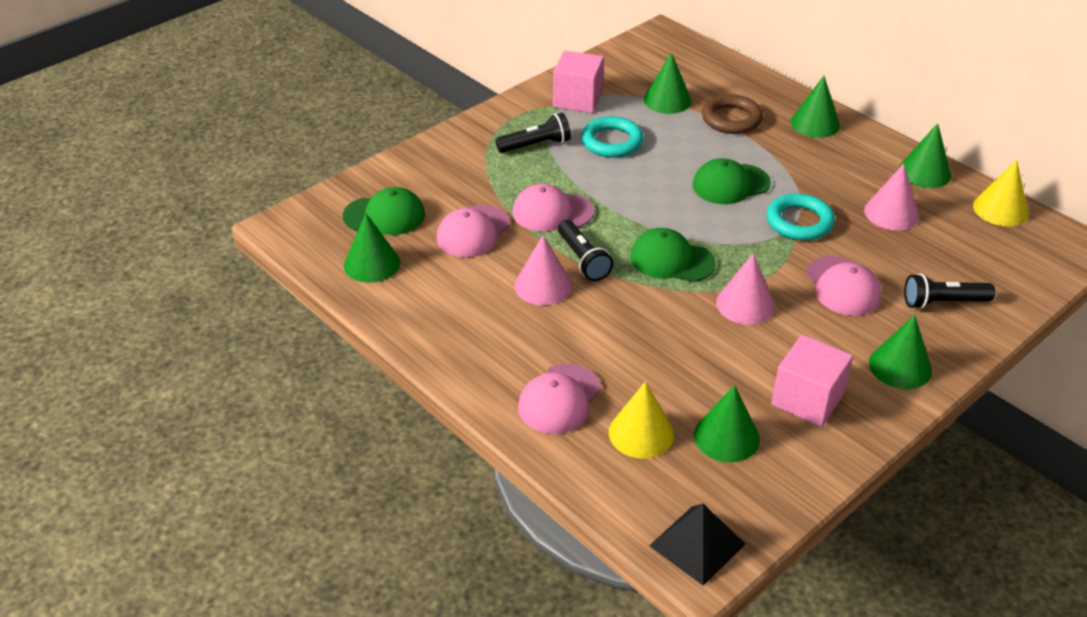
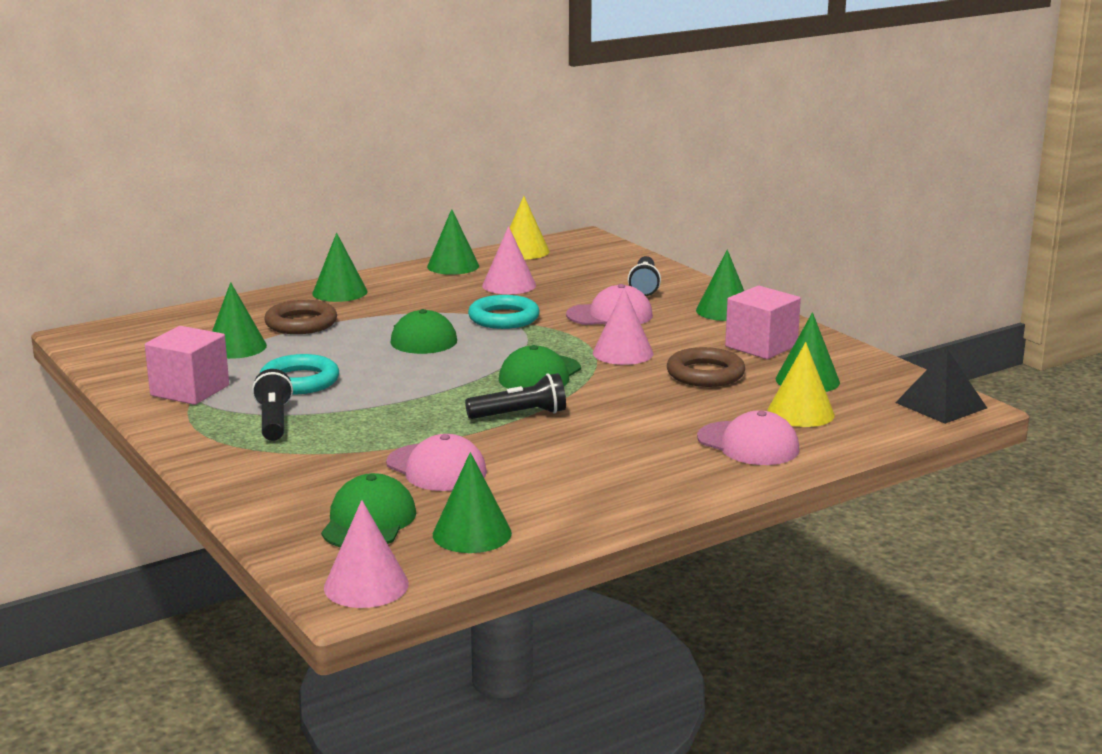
camera: 80 degrees left, 20 degrees down
(543, 285) = (558, 438): pink cone -> pink cone (366, 585)
(552, 212) = (421, 422): pink cap -> none
(714, 362) = (705, 374): none -> brown ring

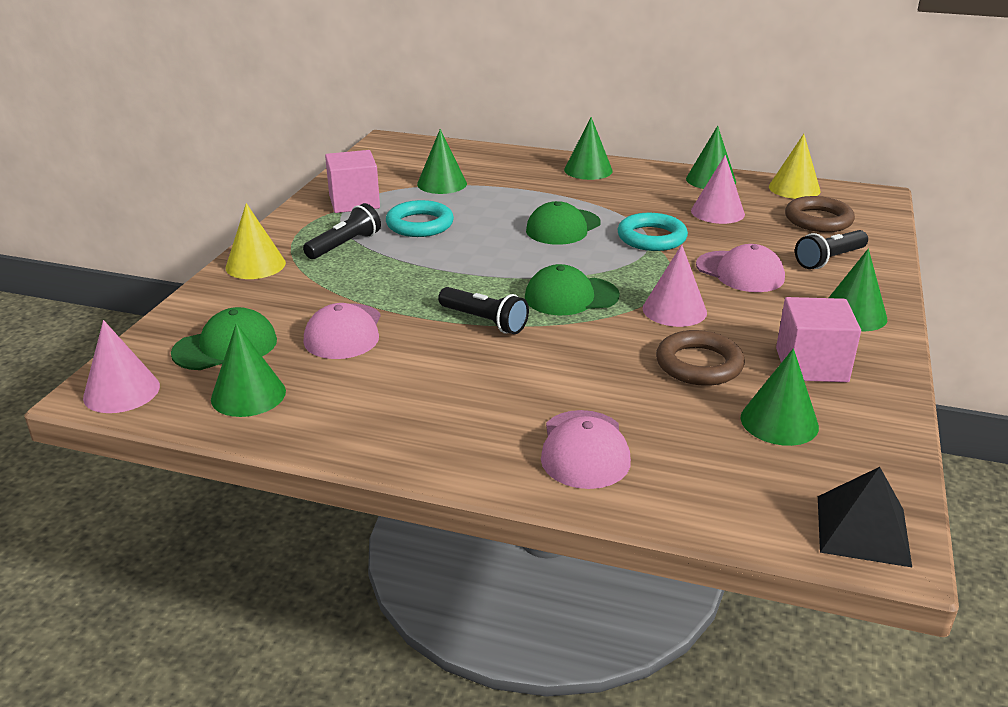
camera: 50 degrees right, 10 degrees up
(301, 323) = (514, 183): brown ring -> brown ring (818, 220)
(800, 413) = (698, 449): yellow cone -> yellow cone (255, 265)

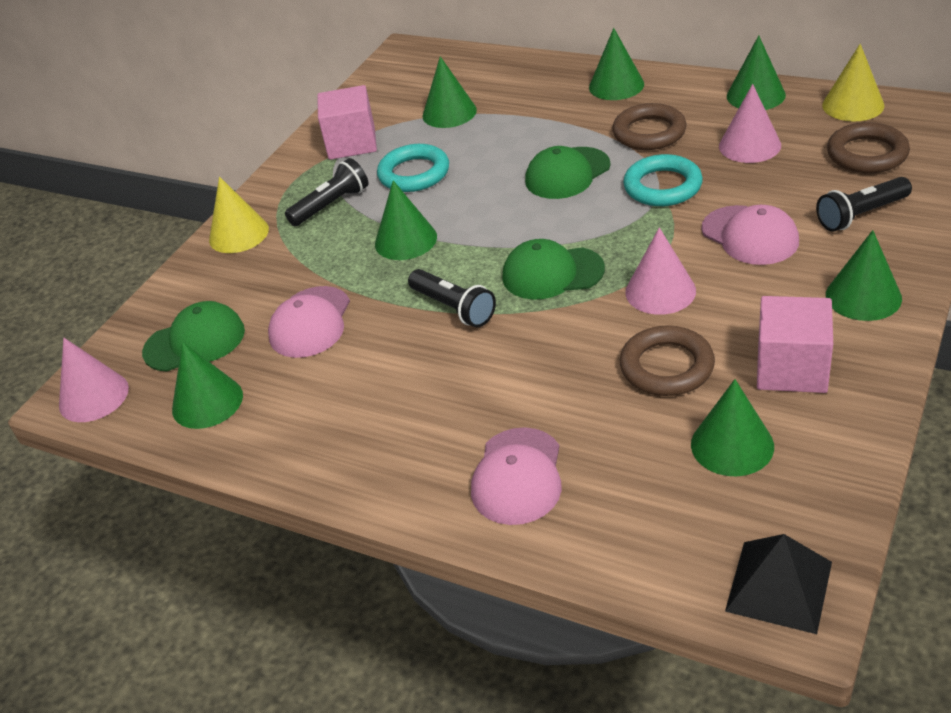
camera: 15 degrees right, 10 degrees up
(424, 271) = (405, 240): none -> green cone
(627, 201) = (649, 132): none -> brown ring

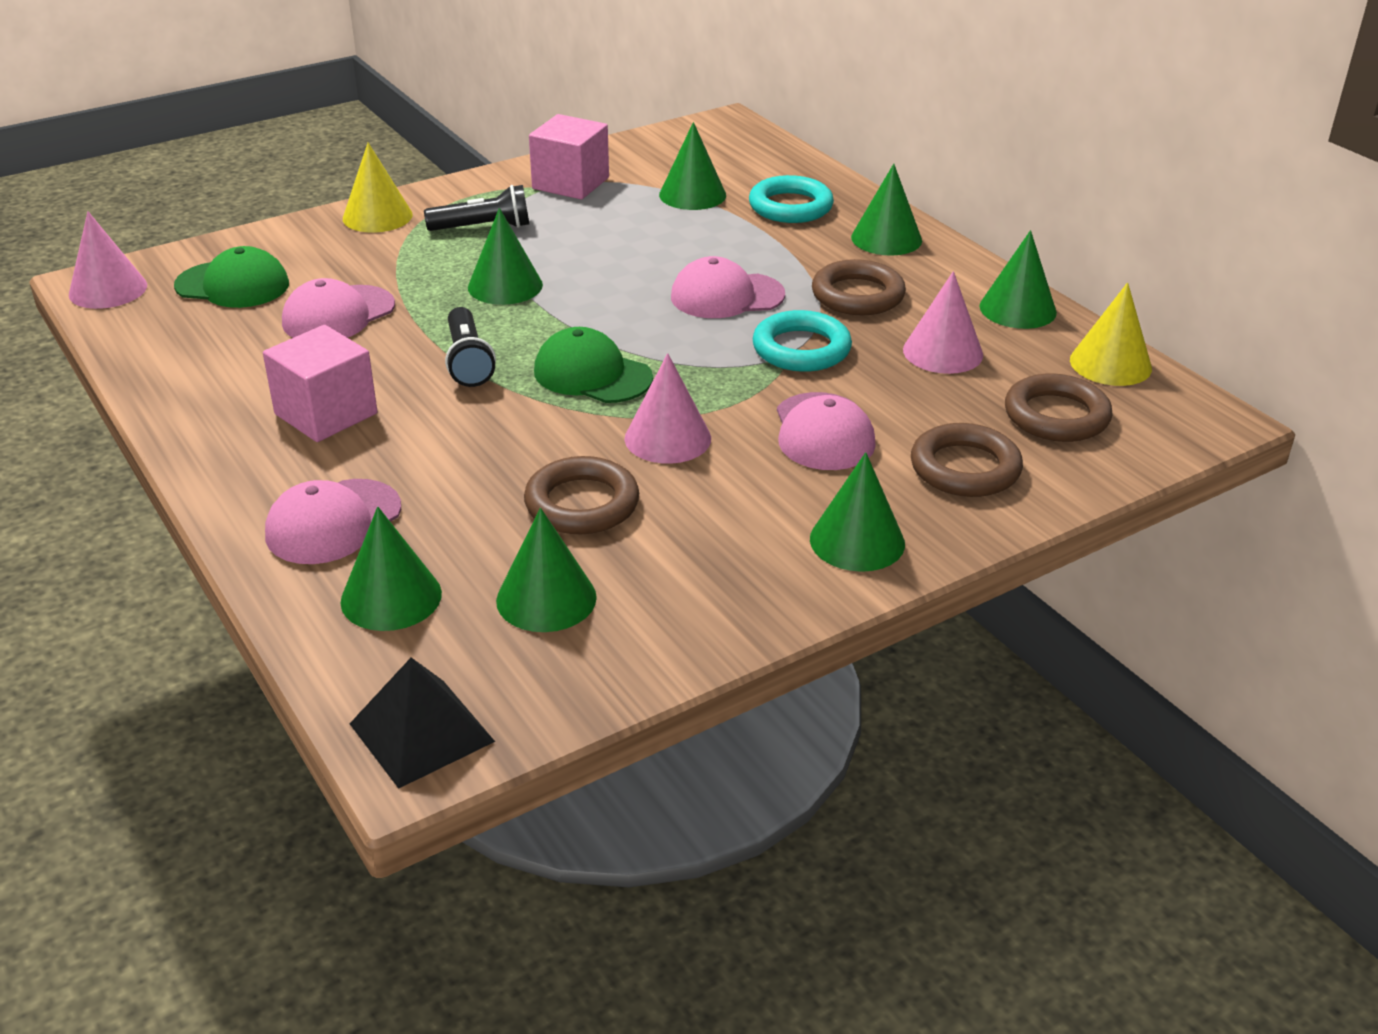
camera: 25 degrees right, 5 degrees down
(207, 402) = (180, 336): green cone -> green cone (391, 597)
(414, 173) = (589, 233): turquoise ring -> turquoise ring (790, 207)
(567, 173) = (727, 296): green cap -> pink cap
(791, 368) = (694, 565): pink cube -> pink cube (326, 414)
(861, 215) = (965, 468): black flashlight -> brown ring

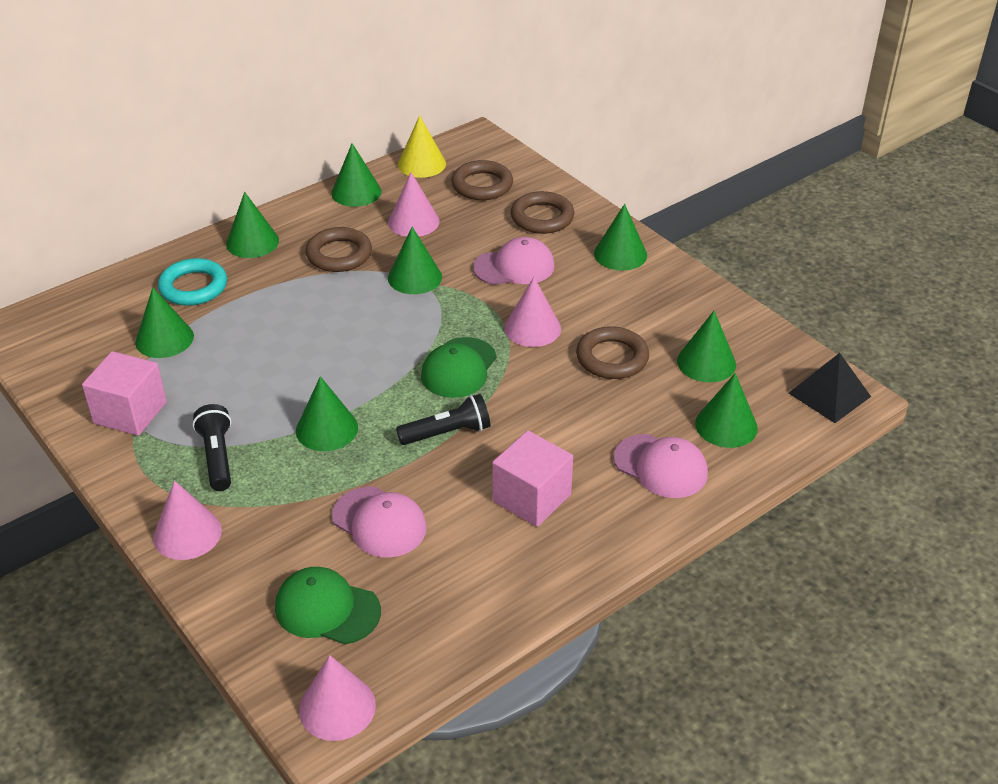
camera: 95 degrees left, 5 degrees up
(232, 285) = (327, 609): green cap -> green cap turned 75 degrees counterclockwise
(377, 216) = (187, 533): yellow cone -> pink cone
(727, 296) = (341, 312): pink cap -> none
(801, 349) = (414, 277): turquoise ring -> green cone

